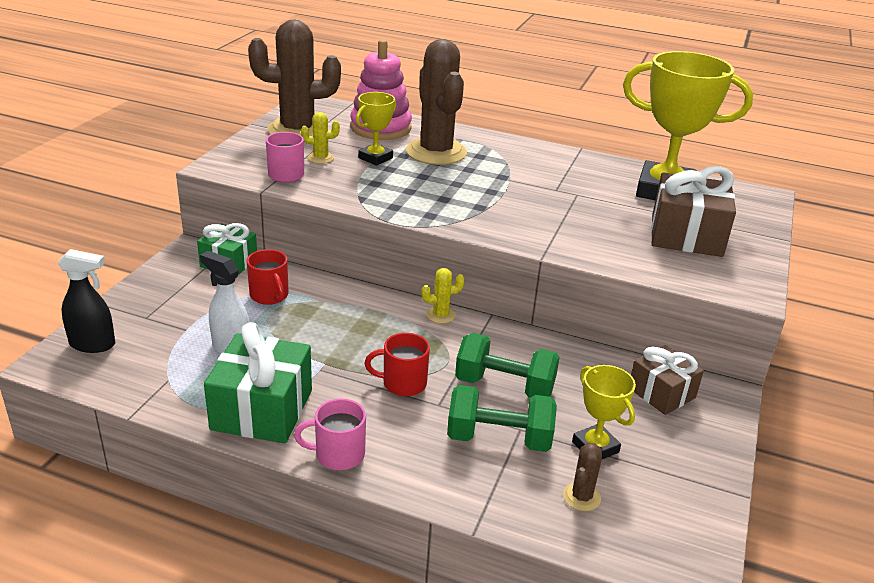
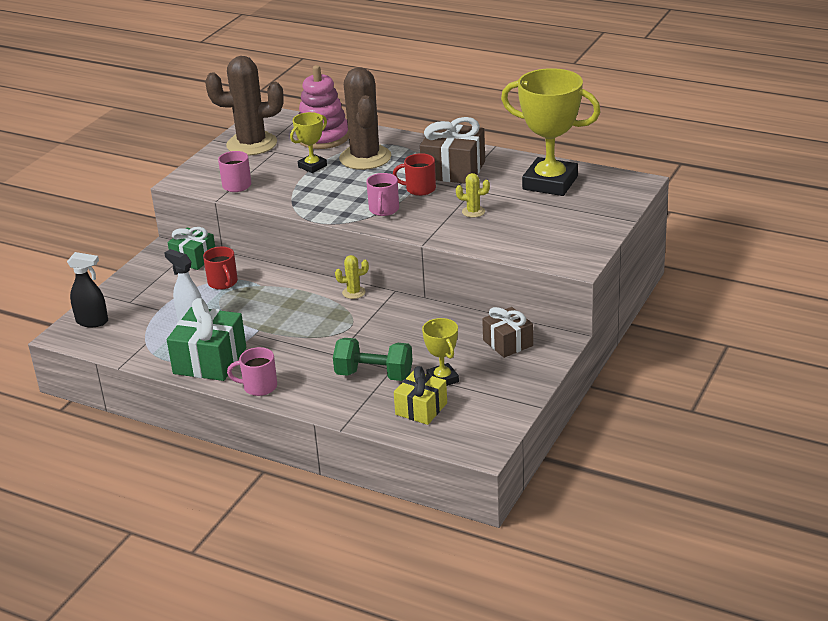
camera: 10 degrees right, 0 degrees up
(320, 158) = (267, 169): yellow cactus -> yellow cactus (473, 212)
(403, 383) = (313, 341): red mug -> red mug (419, 189)
(477, 212) = (384, 210): none -> pink mug
(504, 386) = (389, 341): green dumbbell -> none
(581, 497) = (421, 409): brown cactus -> yellow gift
(686, 236) = (548, 221): brown gift -> brown gift (453, 170)

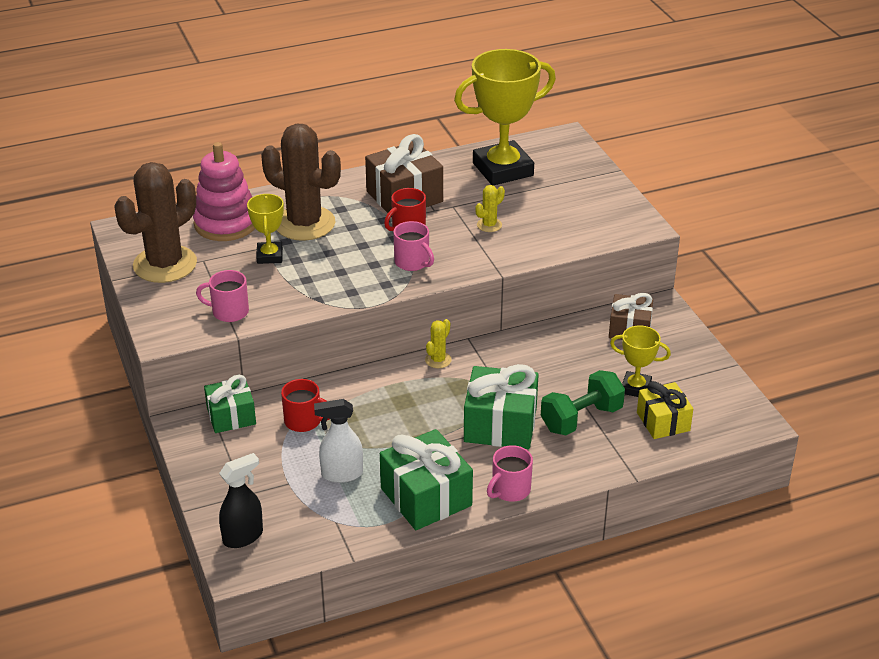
camera: 50 degrees left, 5 degrees up
(320, 349) = (500, 425): none -> green gift

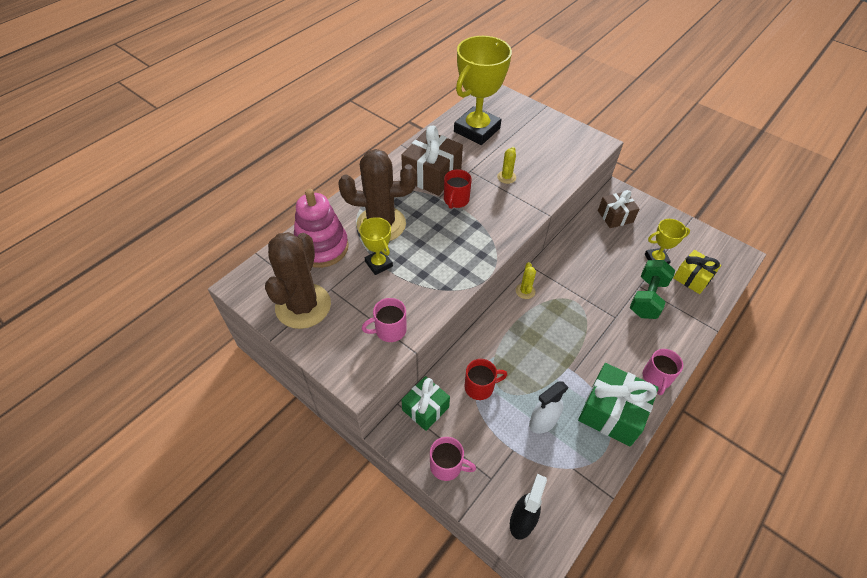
camera: 30 degrees left, 15 degrees up
(412, 262) = (484, 228): pink mug -> pink mug (447, 465)
(500, 425) = (606, 326): green gift -> none

